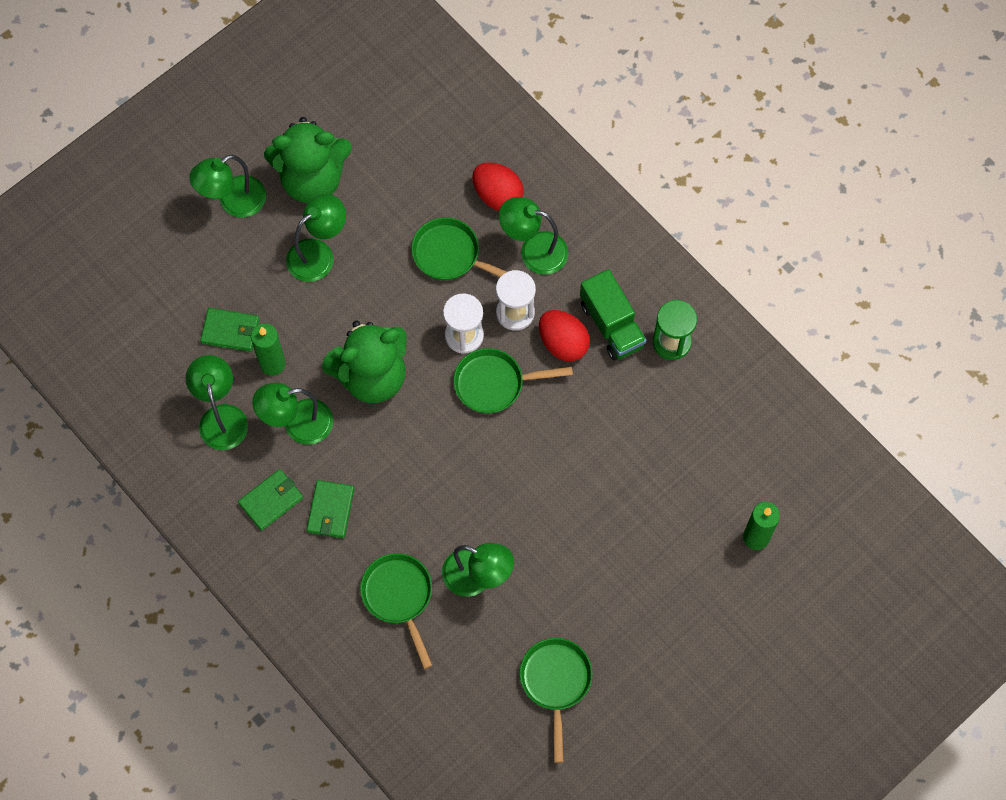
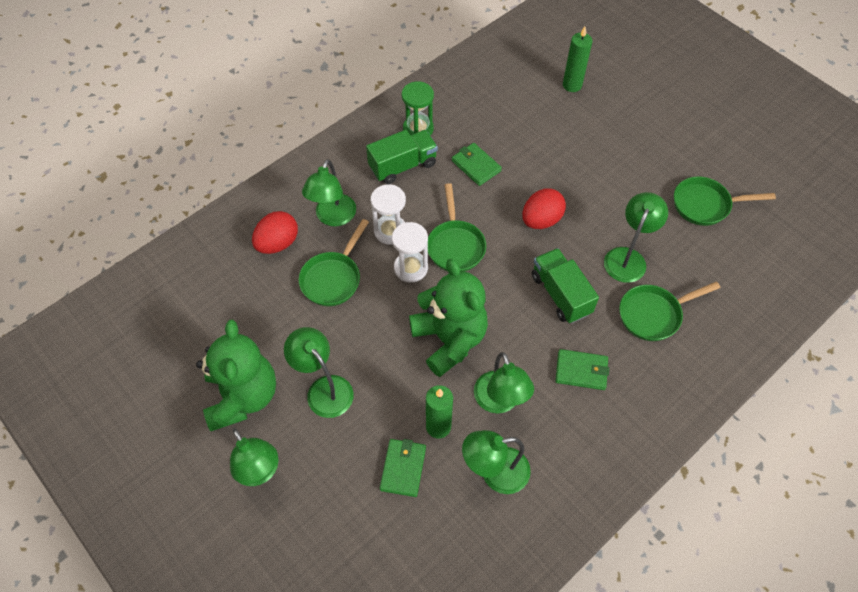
camera: 90 degrees left, 10 degrees down
(271, 500) = (577, 423): green wallet -> green wallet (476, 166)
(427, 496) = (561, 294): none -> green truck
(563, 343) = (418, 198): red egg -> red egg (541, 220)

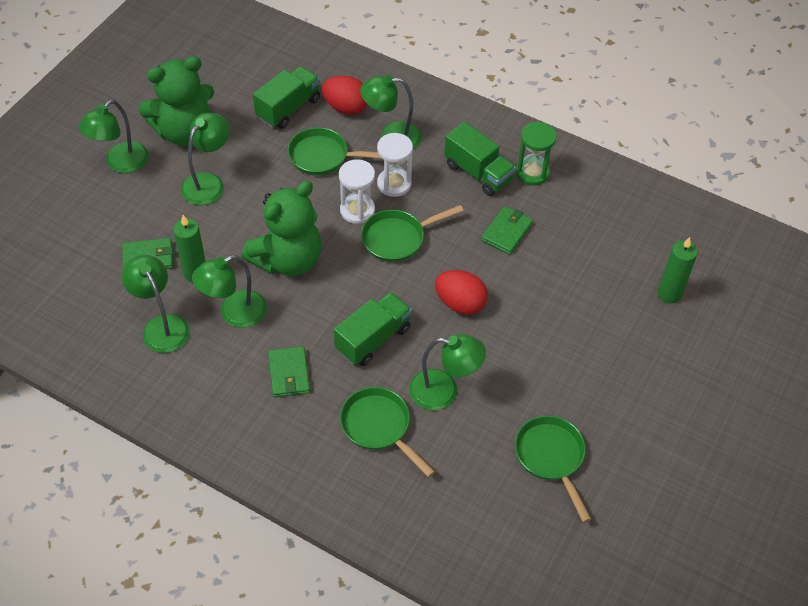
camera: 70 degrees right, 5 degrees down
(255, 292) = (288, 108): none -> green truck

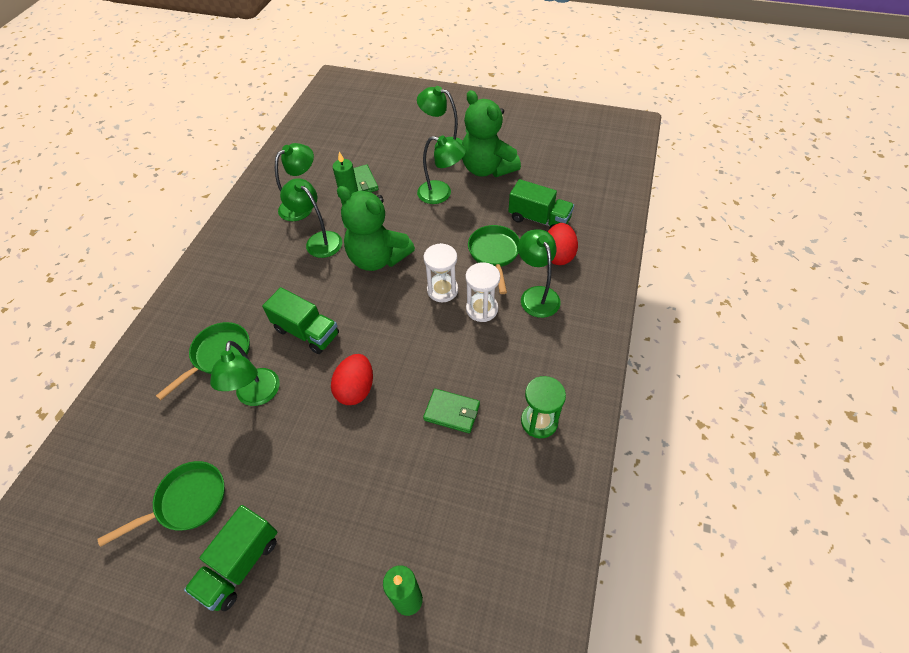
camera: 80 degrees right, 0 degrees up
(289, 374) = (266, 286): green wallet -> none
(398, 238) = (419, 325): green pan -> none
(478, 173) = (520, 372): green truck -> green truck (240, 564)

